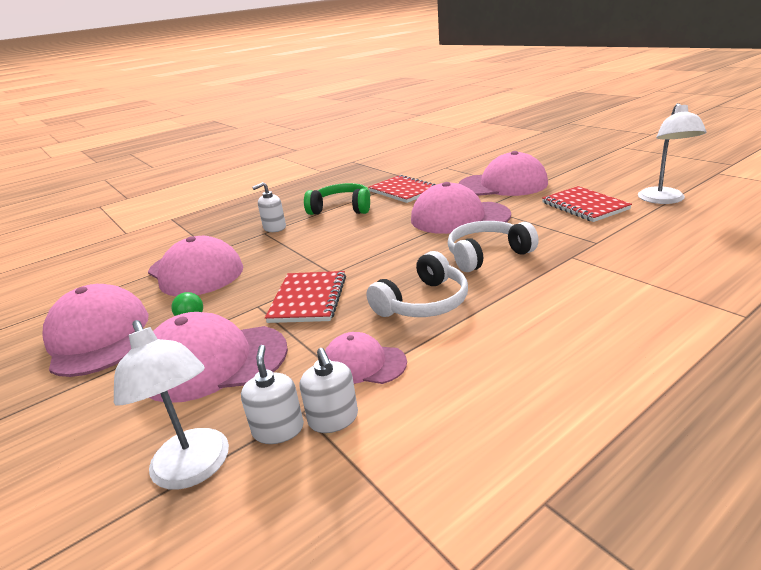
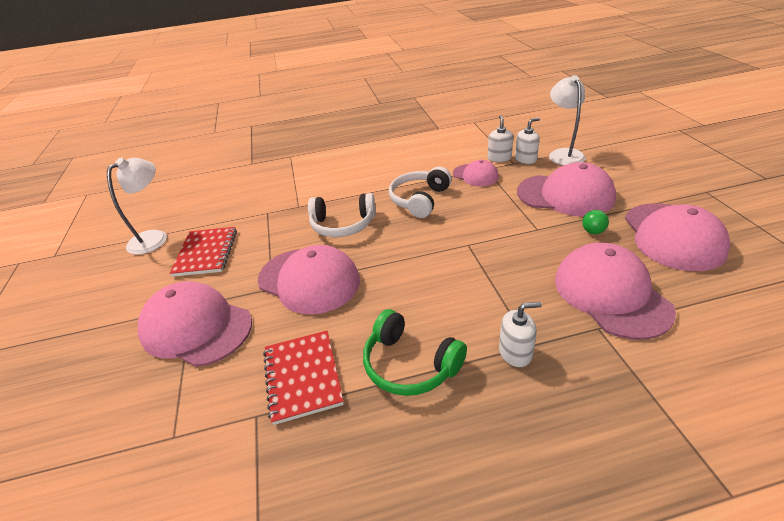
camera: 155 degrees left, 10 degrees up
(278, 429) = (525, 159): white soap dispenser -> white soap dispenser turned 135 degrees counterclockwise
(308, 299) = (495, 224): red notebook -> none
(423, 302) = (420, 200): white headphones -> white headphones turned 45 degrees counterclockwise

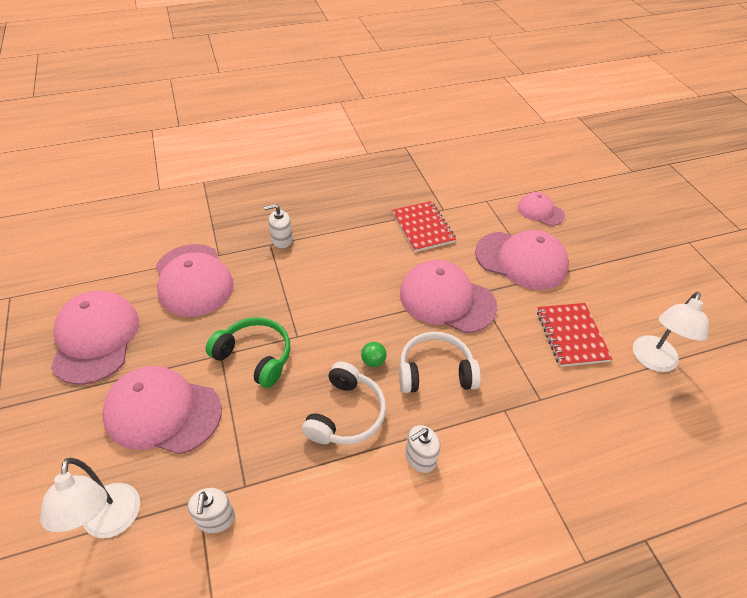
camera: 170 degrees right, 10 degrees up
(410, 364) = (353, 234): green headphones -> green headphones (255, 357)
(475, 175) = (264, 468): pink cap -> pink cap (540, 211)
(525, 159) = (176, 510): white soap dispenser -> white soap dispenser (420, 457)
(593, 231) = (167, 348): green ball -> green ball (373, 361)

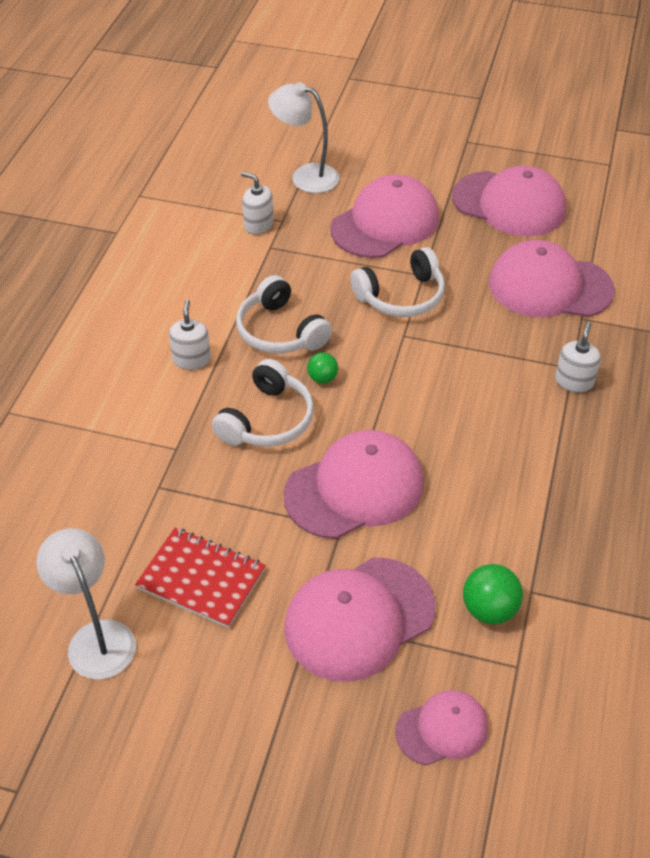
camera: 125 degrees right, 0 degrees up
(255, 357) = (401, 296): green headphones -> white headphones
(423, 228) = (505, 540): red notebook -> none
(467, 219) = (489, 609): none -> green ball

